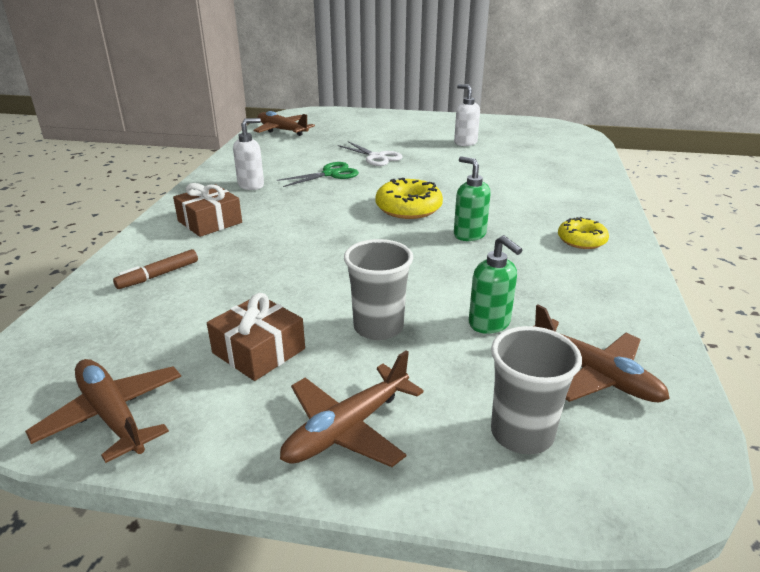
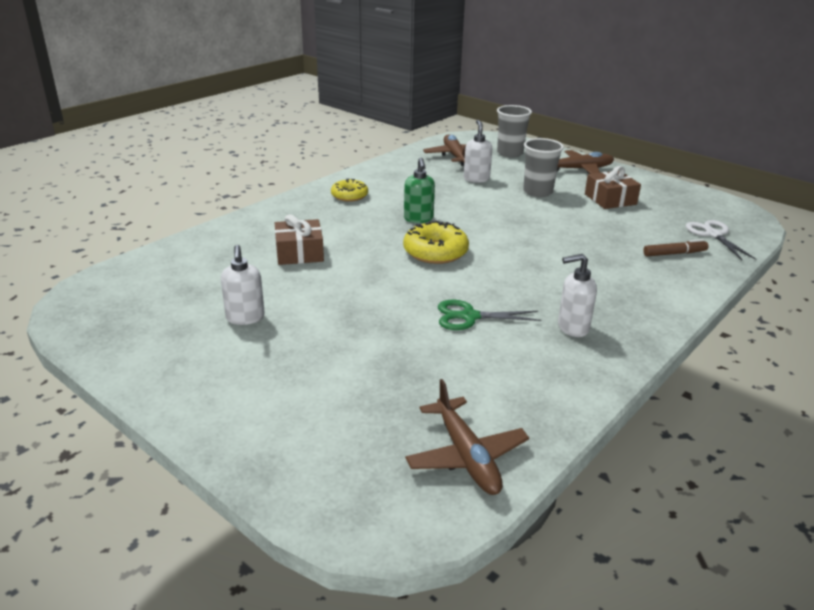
camera: 150 degrees left, 0 degrees up
(112, 415) = (687, 196): brown plane -> none
(210, 222) = (629, 290): brown gift -> brown gift (299, 253)
(376, 157) = (387, 328): white scissors -> white scissors (713, 235)
(489, 324) = (476, 179): green soap dispenser -> white soap dispenser

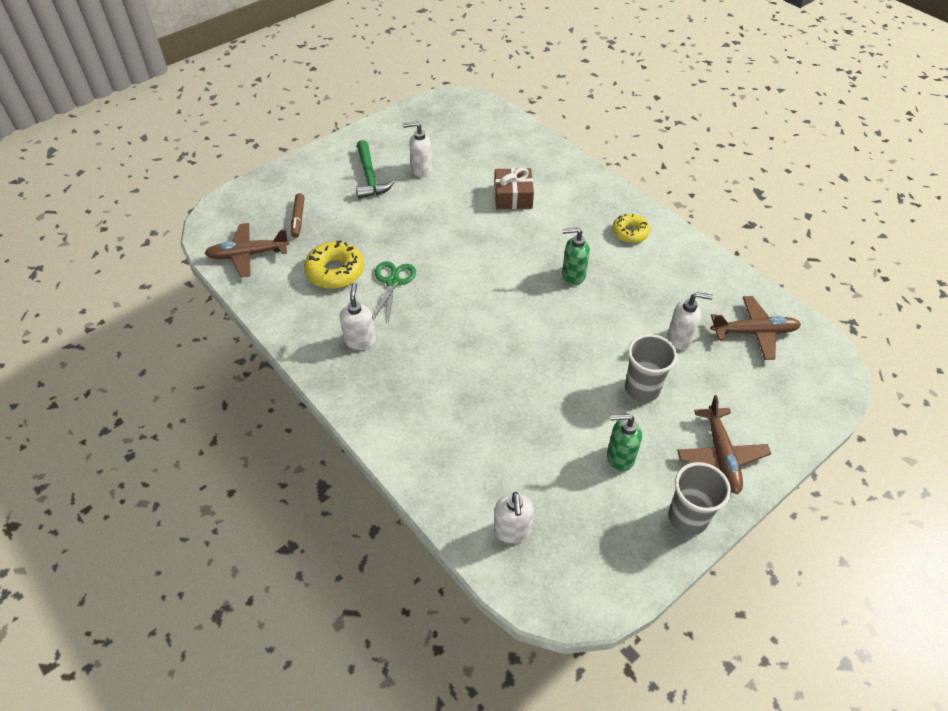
camera: 100 degrees right, 20 degrees up
(260, 360) = (370, 176): none -> green hammer
(435, 252) = (503, 278): yellow donut -> yellow donut (335, 271)
(510, 153) = (774, 391): grey cup -> grey cup (687, 518)
(610, 199) = (619, 457): brown gift -> green soap dispenser
(674, 253) = (472, 468): brown marker -> brown marker (298, 219)
(713, 235) = (512, 531): white scissors -> white soap dispenser

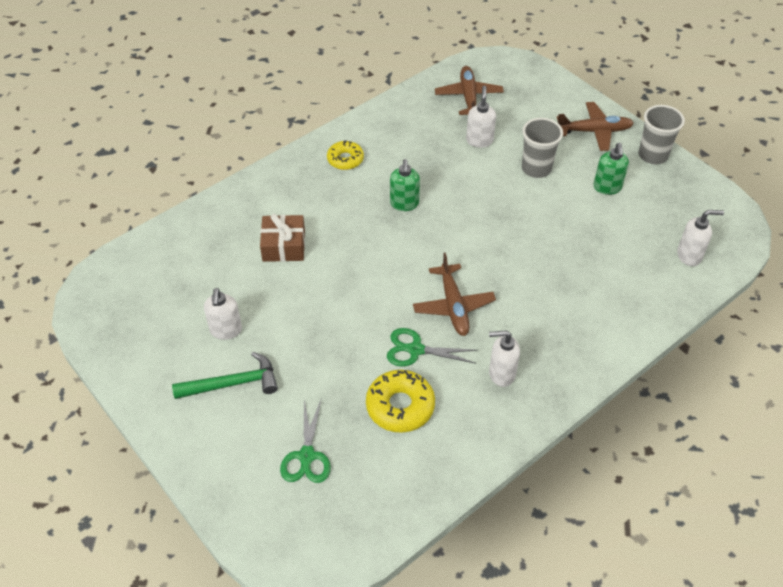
camera: 90 degrees left, 0 degrees up
(248, 254) = (371, 505): brown plane -> brown plane (453, 305)
(298, 219) = (307, 456): brown marker -> green scissors

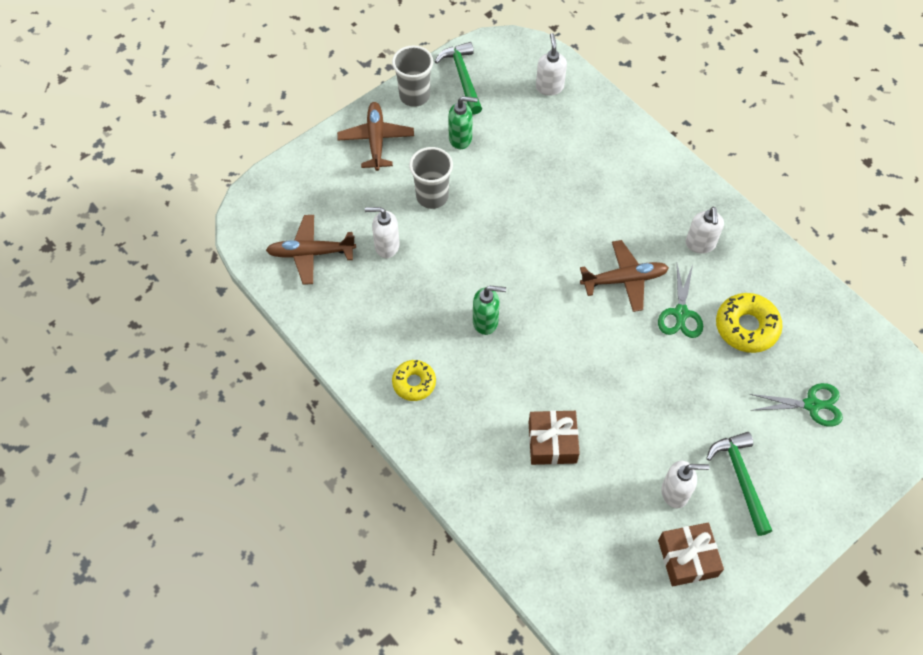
camera: 90 degrees left, 10 degrees up
(163, 335) = (687, 558): none -> brown gift
(685, 189) = (462, 77): none -> green hammer

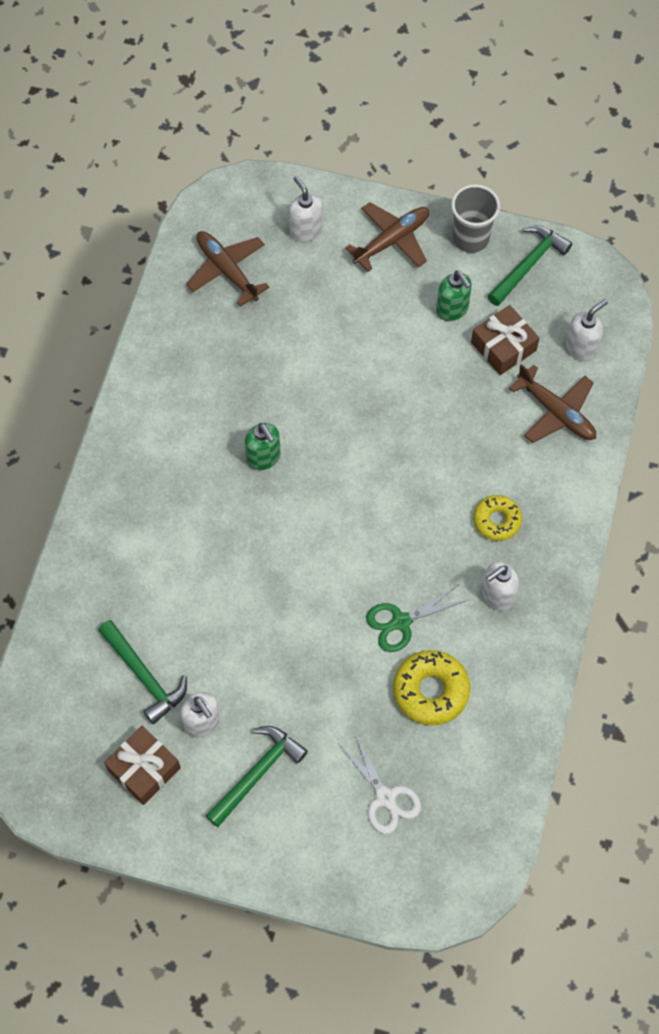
camera: 55 degrees right, 5 degrees up
(386, 246) = (281, 325): white soap dispenser -> white soap dispenser (306, 230)
(414, 383) = (157, 438): yellow donut -> yellow donut (497, 520)
(432, 196) = (366, 328): grey cup -> none
(552, 442) = (179, 588): brown gift -> brown gift (503, 346)
(608, 511) = (144, 675): none -> green hammer
(624, 280) = (401, 549): brown plane -> brown plane (556, 412)
(811, 405) = (385, 797): green scissors -> white scissors

